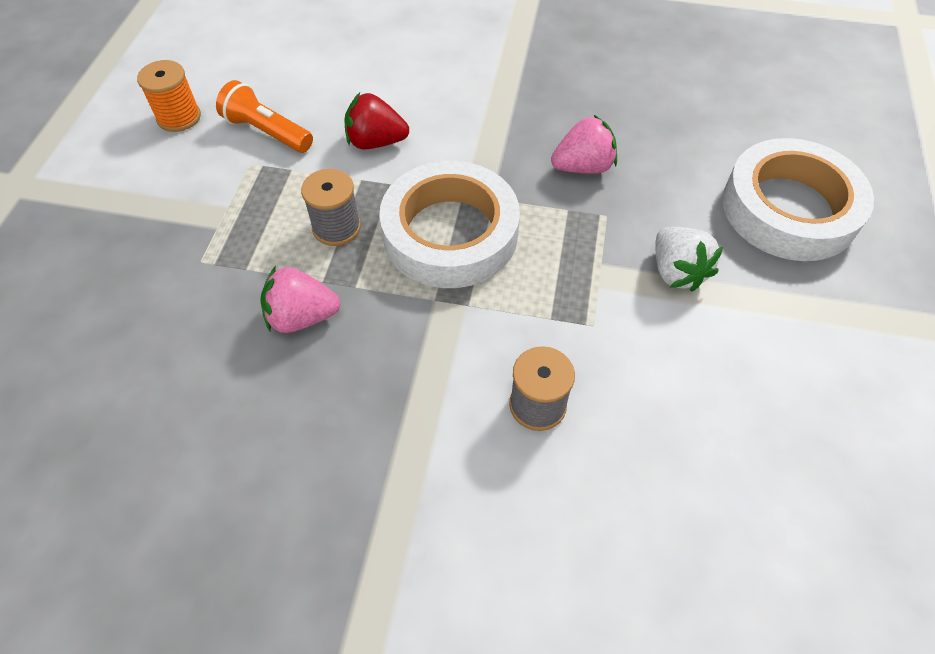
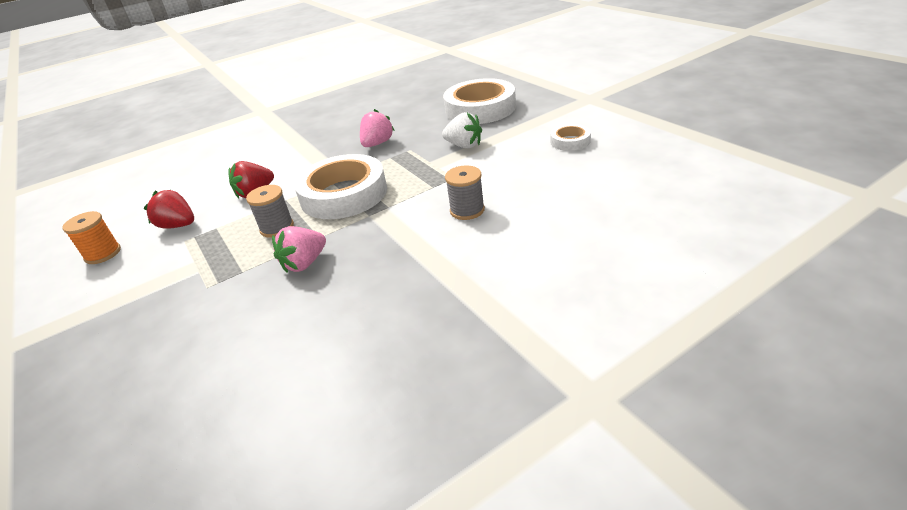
camera: 40 degrees left, 20 degrees down
(267, 132) = (178, 225): orange flashlight -> red strawberry
(825, 404) = (570, 141): none -> white tape

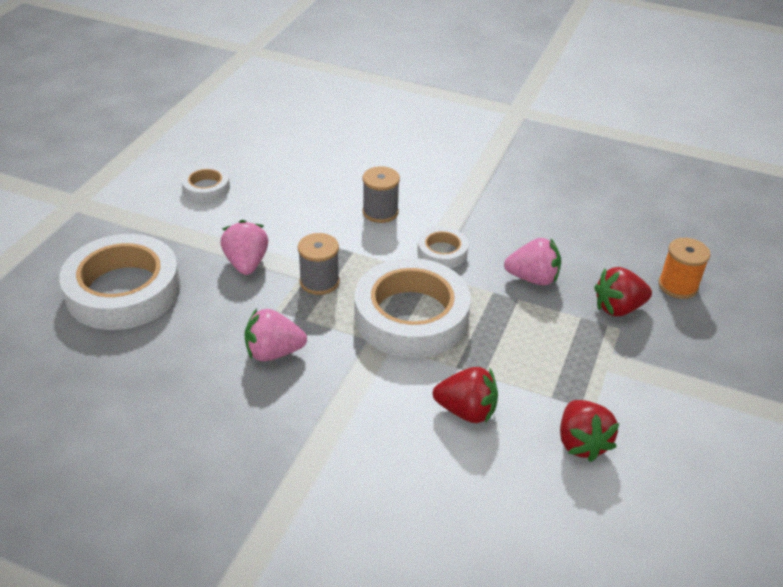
camera: 130 degrees left, 5 degrees up
(103, 254) = (684, 479): orange spool -> orange spool (678, 286)
(219, 297) = (618, 308): none -> red strawberry
(277, 228) = (507, 336): grey spool -> grey spool (319, 282)
(386, 227) = (442, 252): none -> white tape
(464, 145) = (246, 263): white strawberry -> pink strawberry

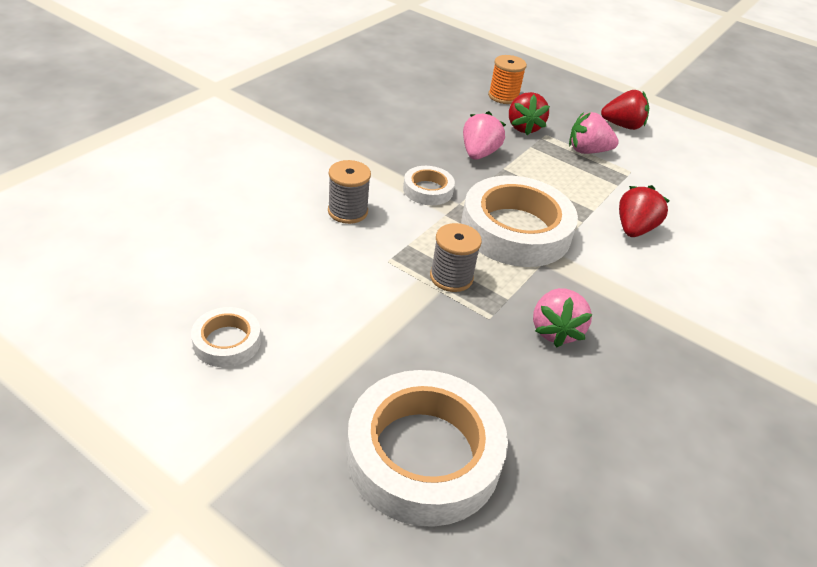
camera: 80 degrees left, 0 degrees up
(246, 263) = (403, 328): pink strawberry -> pink strawberry (587, 151)
(581, 443) = (664, 185): red strawberry -> red strawberry (622, 126)

